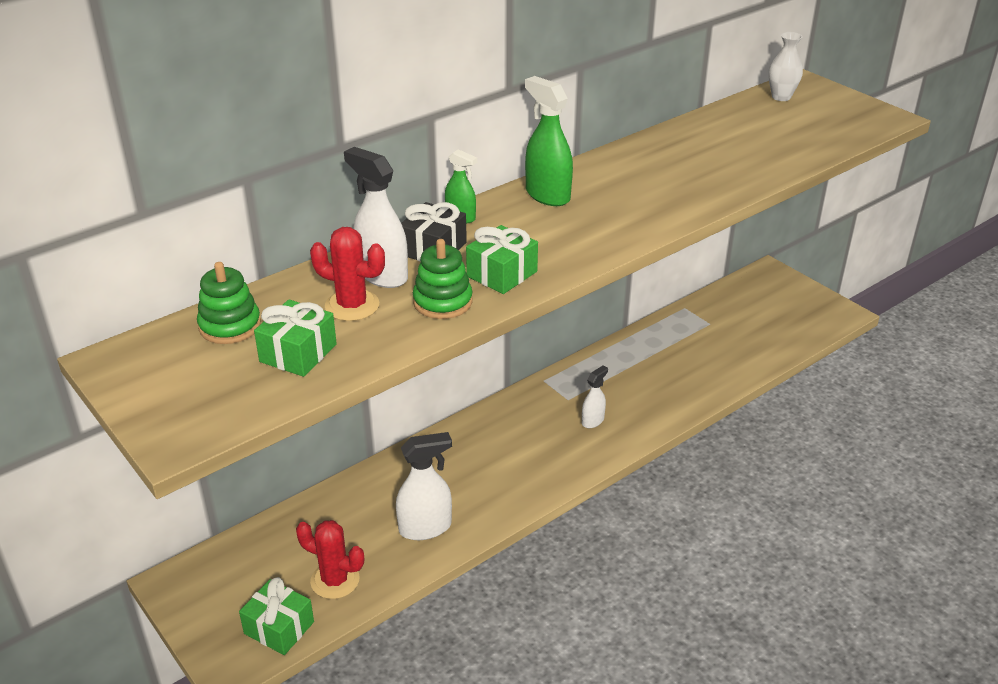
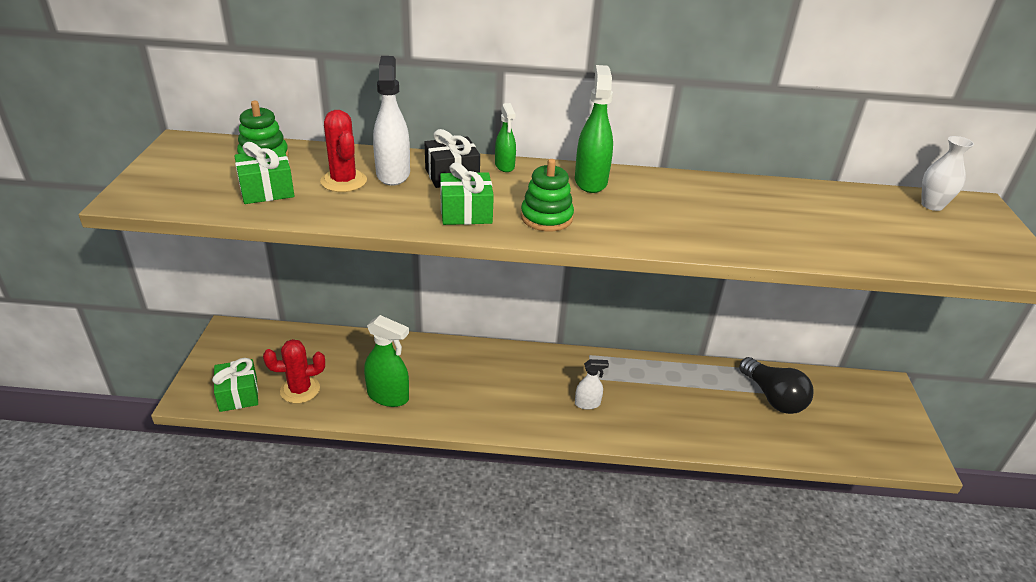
camera: 40 degrees right, 0 degrees up
(335, 580) = (300, 390): red cactus -> red cactus turned 75 degrees counterclockwise
(425, 528) = (388, 396): white spray bottle -> green spray bottle
(442, 302) = (397, 208): green stacking toy -> green stacking toy (546, 217)
(710, 328) = (773, 397): none -> black light bulb

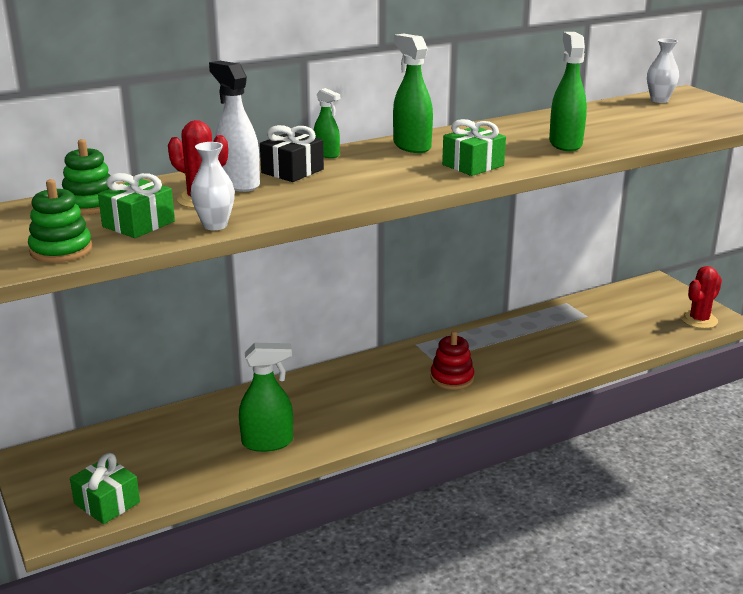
camera: 30 degrees left, 10 degrees down
(300, 390) = (171, 473): red cactus -> red cactus (699, 320)
(315, 213) = (215, 225): none -> white vase
(466, 212) = (345, 190): green gift -> green gift (473, 165)
(546, 217) = (414, 175): green stacking toy -> green stacking toy (61, 250)
(587, 404) = (452, 378): white spray bottle -> red stacking toy
(746, 230) = (565, 144): none -> green spray bottle
(773, 397) = (587, 319): black light bulb -> none

